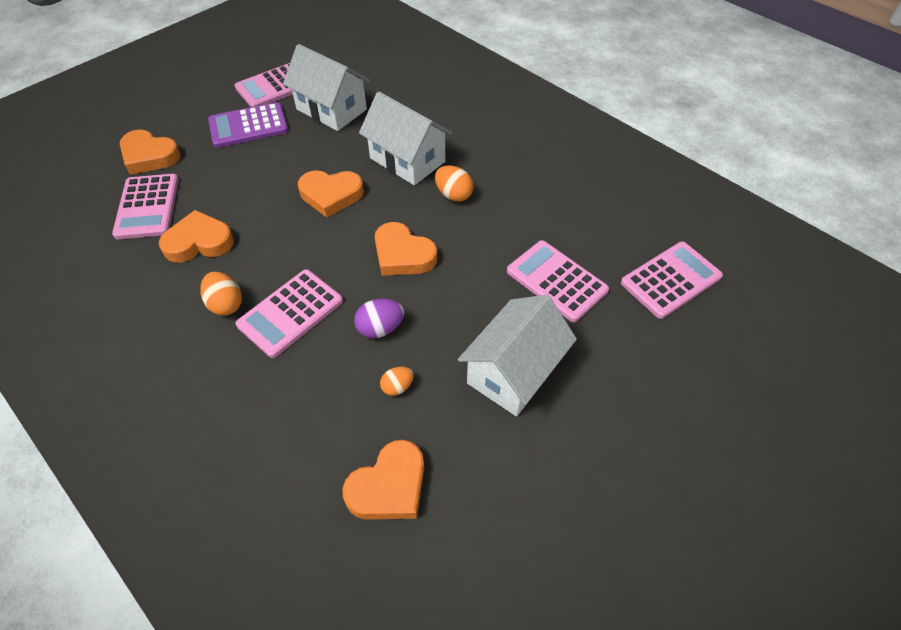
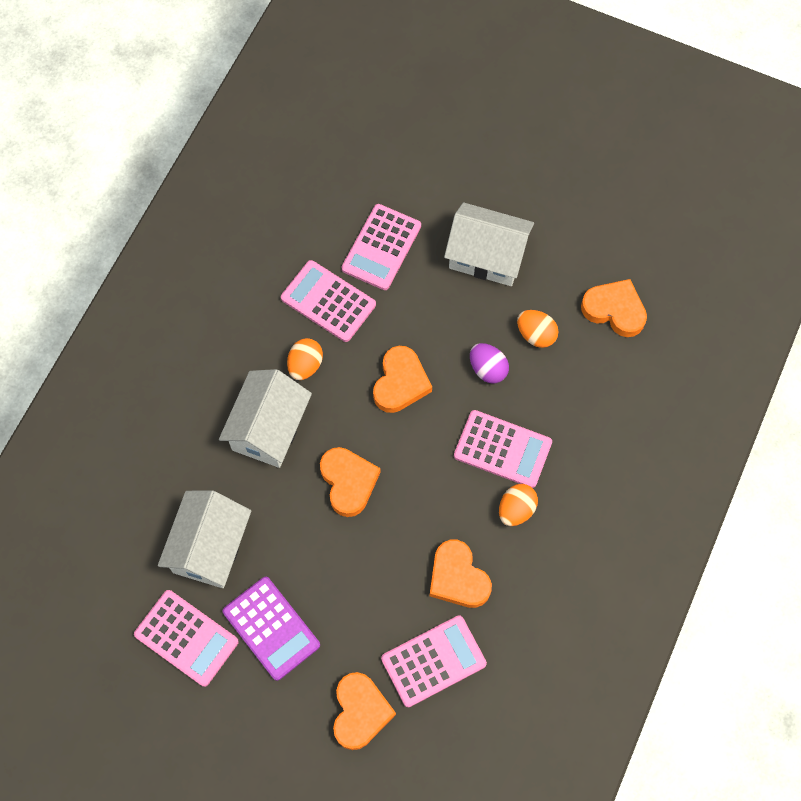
camera: 110 degrees left, 15 degrees up
(397, 387) = (536, 334): orange egg -> orange egg, size x1.52
(671, 280) = (346, 161): pink calculator -> pink calculator (328, 301)

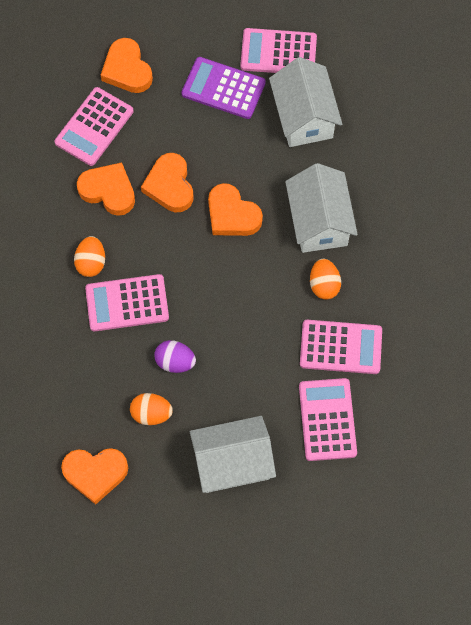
camera: 150 degrees right, 0 degrees up
(400, 382) = (239, 312): orange heart -> orange heart (170, 186)

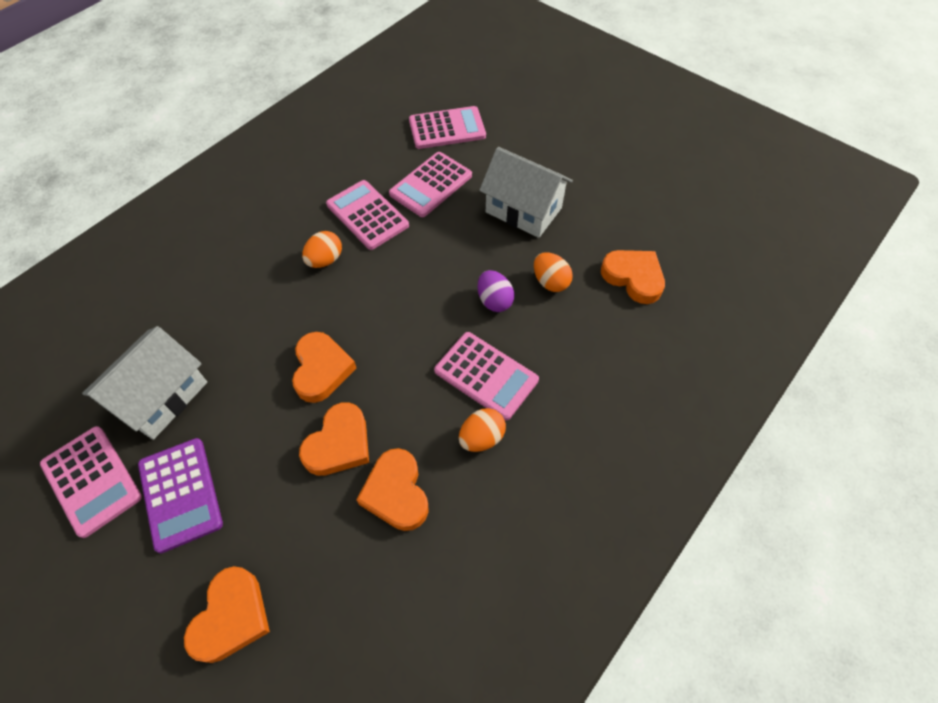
camera: 135 degrees left, 10 degrees down
(94, 127) = (336, 579): pink calculator -> pink calculator (447, 128)
(319, 221) = (268, 304): white house -> none

